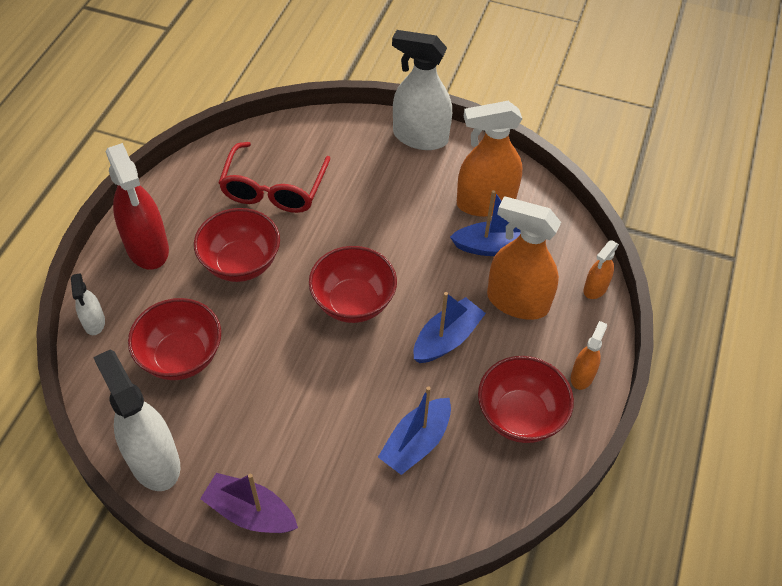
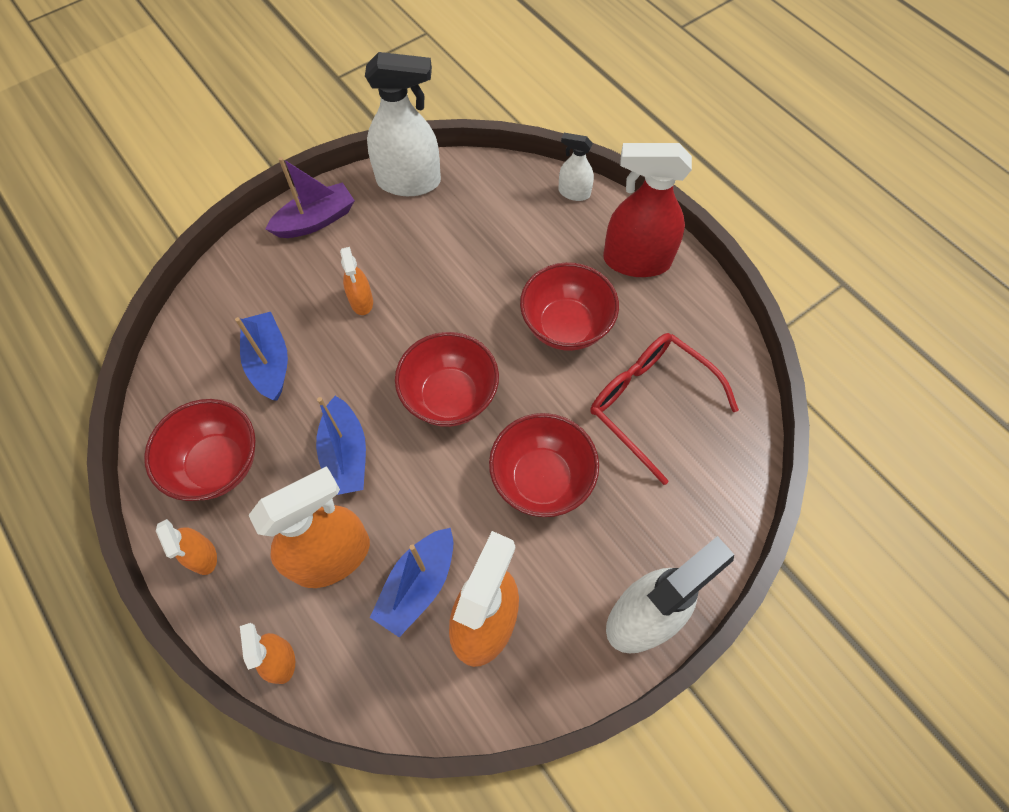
camera: 125 degrees right, 10 degrees up
(181, 357) = (492, 236): red bowl -> red bowl (541, 479)
(312, 414) = (361, 301): none -> orange spray bottle

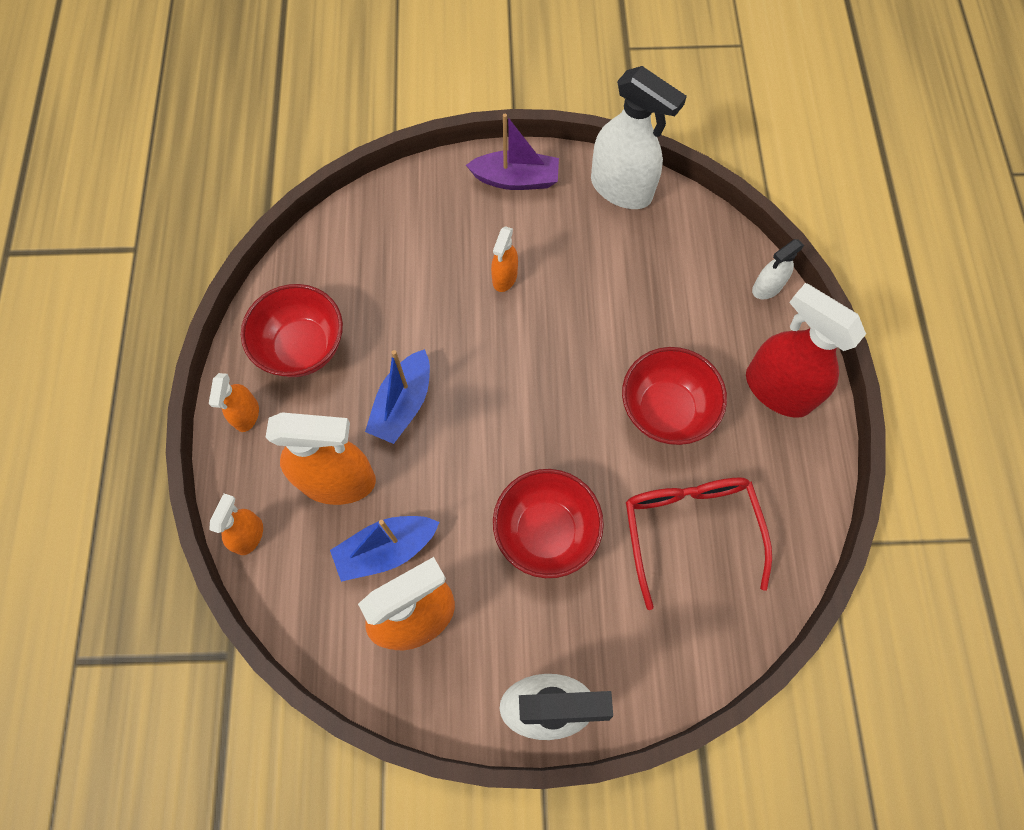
camera: 35 degrees right, 5 degrees up
(269, 362) = (396, 286): blue boat -> none
(450, 396) = (520, 409): red bowl -> none
(574, 193) = (767, 287): white spray bottle -> white spray bottle turned 90 degrees counterclockwise

